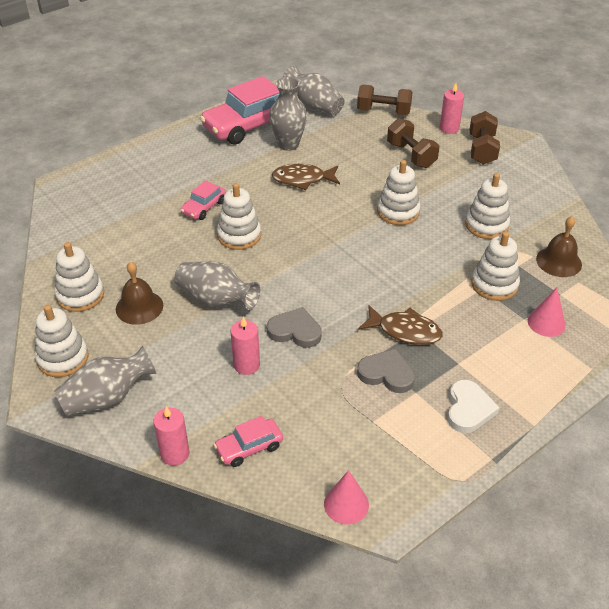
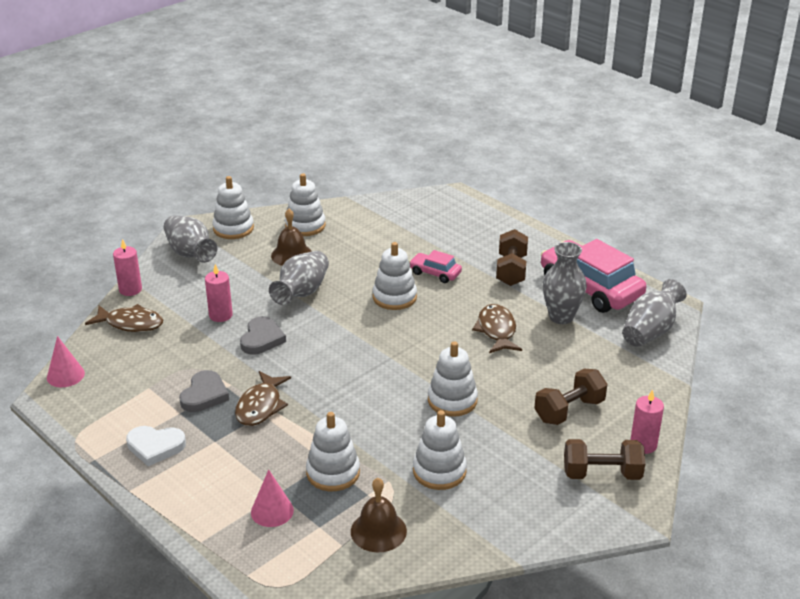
camera: 85 degrees right, 10 degrees down
(249, 447) = (131, 324): pink car -> brown fish
(383, 112) = (660, 387): brown dumbbell -> brown dumbbell (511, 270)

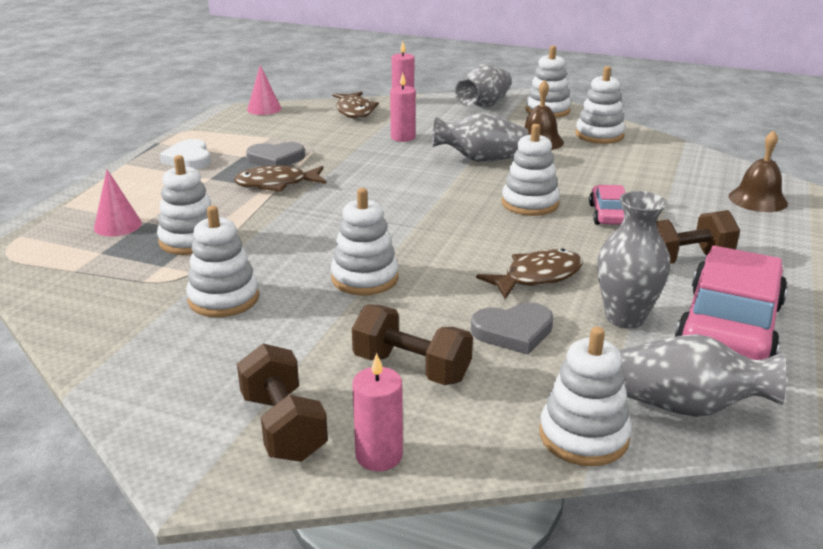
camera: 65 degrees right, 5 degrees down
(262, 339) = (384, 161): grey heart -> grey heart (513, 331)
(378, 531) = (103, 285): brown bell -> brown bell (757, 199)
(658, 372) = (583, 436): none -> white stacking toy

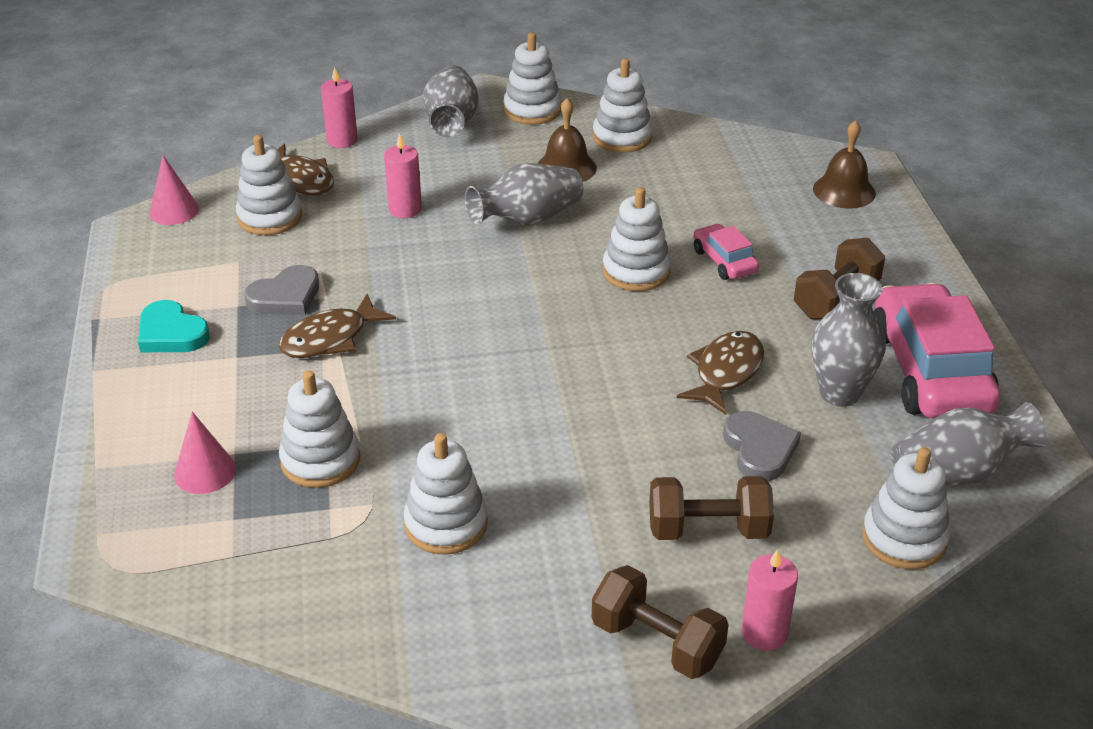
camera: 30 degrees left, 10 degrees up
(189, 159) = (171, 333): white heart -> turquoise heart
(365, 278) = (564, 439): white stacking toy -> white stacking toy (270, 217)
(513, 331) = (759, 449): grey heart -> grey heart turned 60 degrees counterclockwise

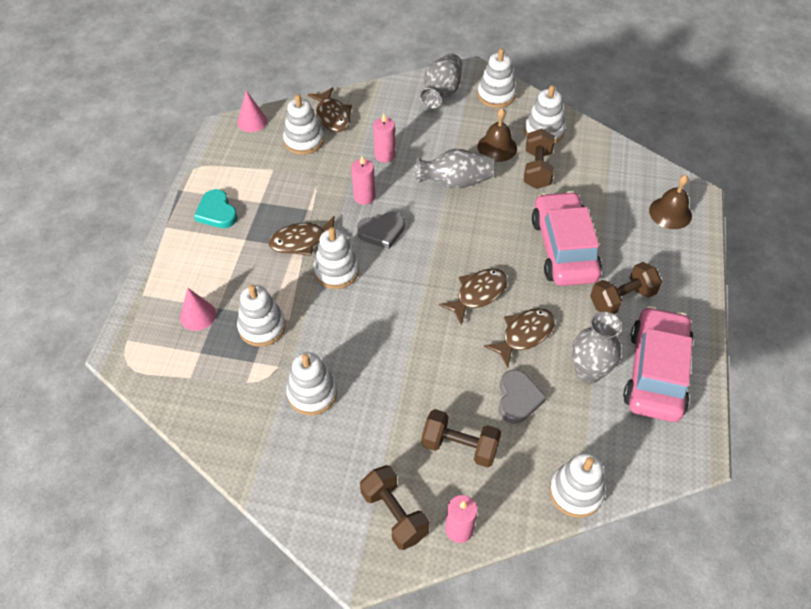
camera: 20 degrees right, 15 degrees up
(285, 296) = (289, 203): grey heart -> grey heart (381, 232)
(342, 140) = (369, 91): pink candle -> pink candle (364, 197)
(633, 341) = (478, 294): none -> brown fish
(636, 271) = (504, 241): white stacking toy -> white stacking toy (336, 271)
(637, 181) = (537, 169): none -> brown dumbbell
(724, 261) = (563, 248): pink car -> pink car, size x2.08
(957, 473) = (634, 455): grey vase -> none

